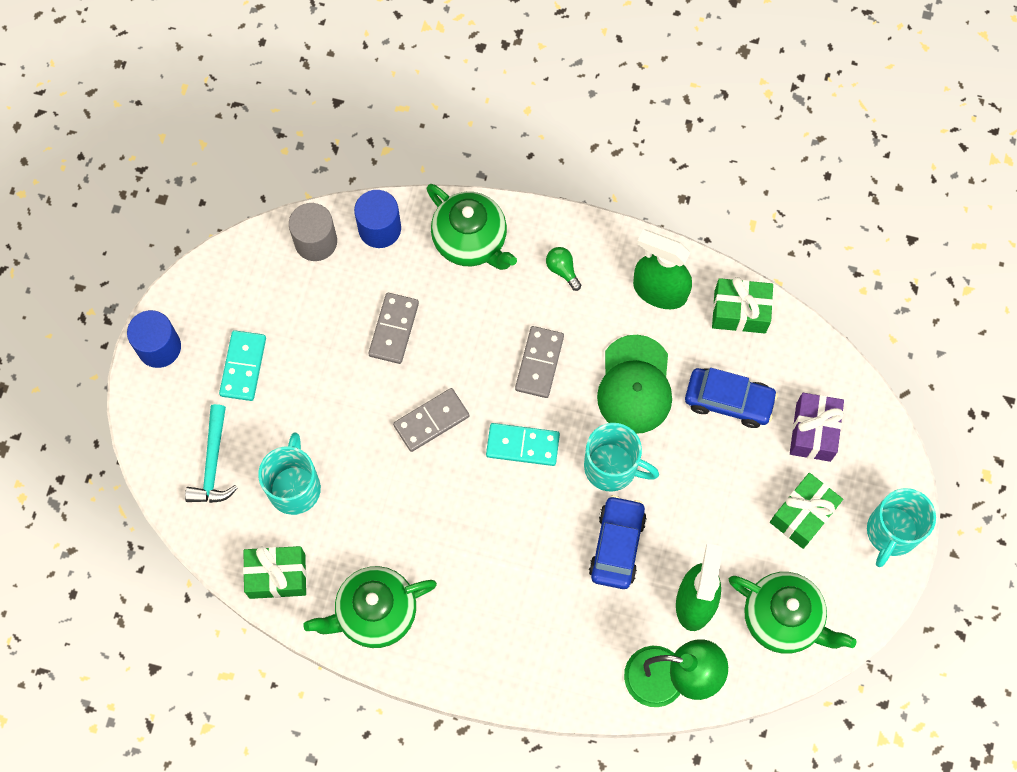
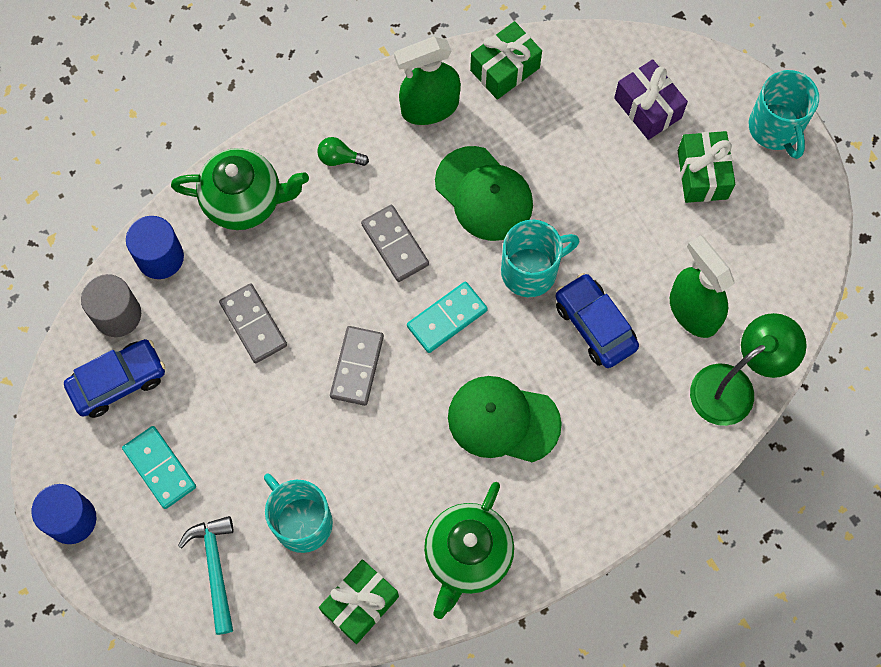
camera: 45 degrees left, 0 degrees up
(213, 464) = (215, 568): turquoise hammer -> turquoise hammer turned 150 degrees counterclockwise
(489, 549) = (503, 420): none -> green cap
(728, 401) = (564, 141): blue car -> blue car (118, 382)
(783, 618) = (766, 263): green teapot -> none

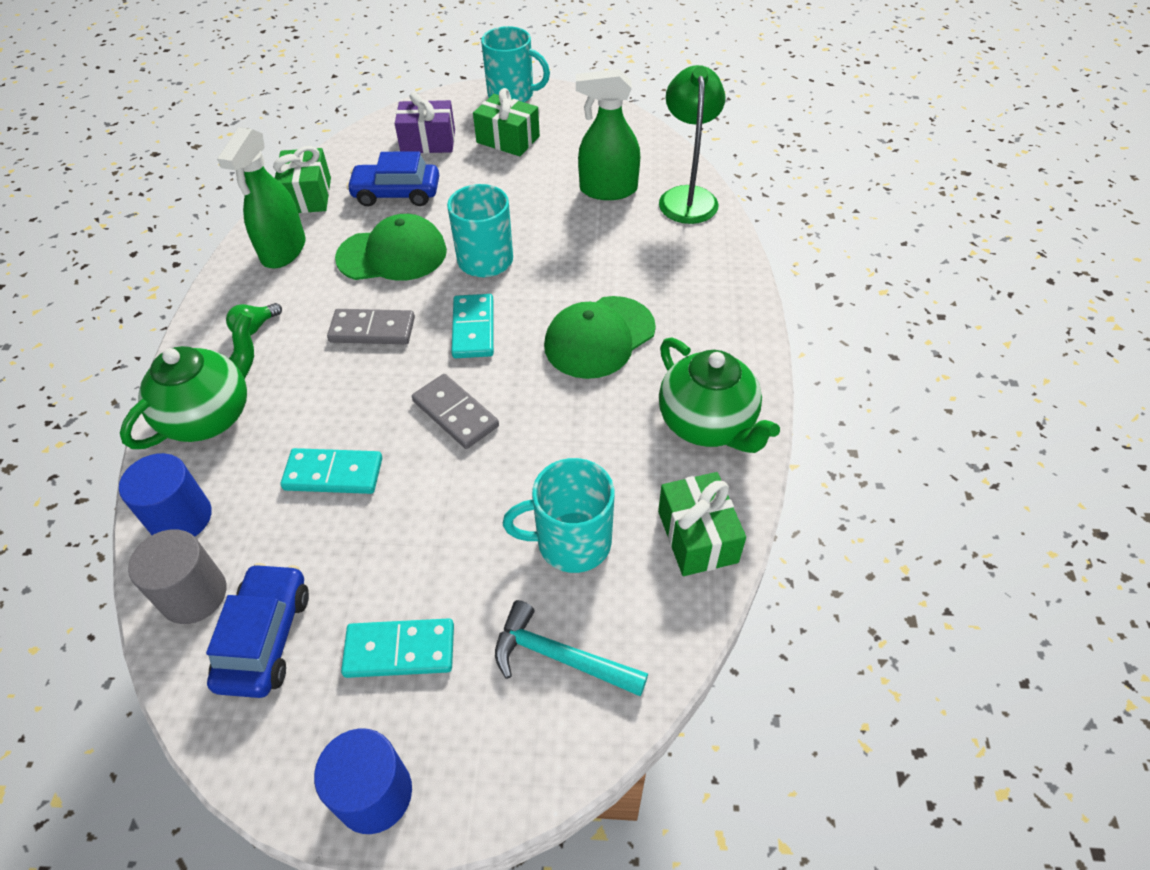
camera: 55 degrees left, 20 degrees down
(253, 324) = (333, 474): grey domino -> turquoise domino
(595, 325) = (568, 245): blue car -> blue car (396, 193)

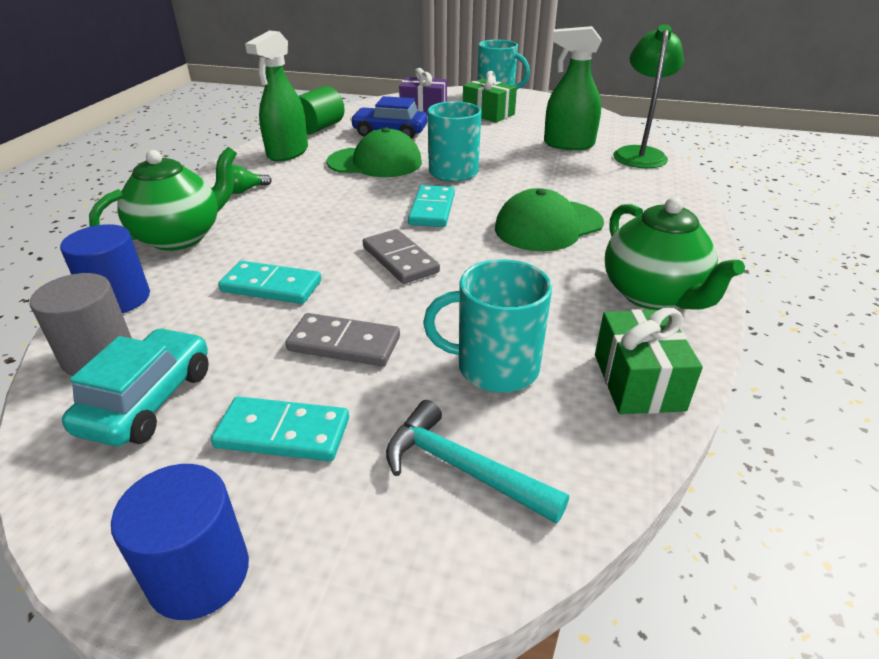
camera: 10 degrees right, 15 degrees down
(265, 638) = (148, 400): blue car -> turquoise car
(308, 195) = (319, 128): green gift -> green cylinder
(372, 330) = (342, 201): grey domino -> grey domino (344, 344)

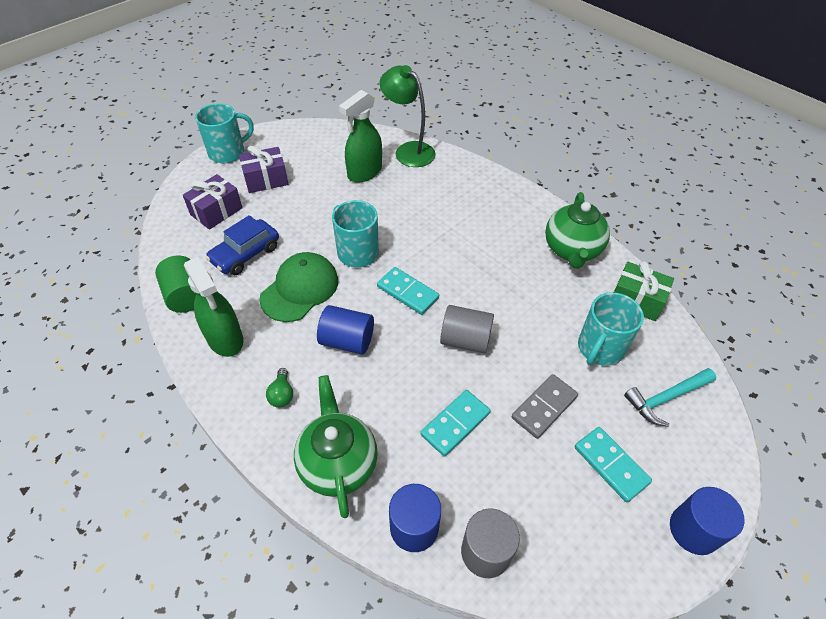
camera: 60 degrees left, 15 degrees up
(148, 400) = (551, 528): turquoise car -> none
(283, 433) = (610, 465): turquoise domino -> turquoise domino turned 75 degrees counterclockwise
(334, 199) = (347, 341): none -> blue cylinder
(400, 259) = (465, 340): grey domino -> grey cylinder
(488, 114) = (266, 179): green gift -> purple gift
(548, 226) = (472, 248): green cap -> none
(653, 295) = (572, 250): green teapot -> green teapot turned 90 degrees clockwise

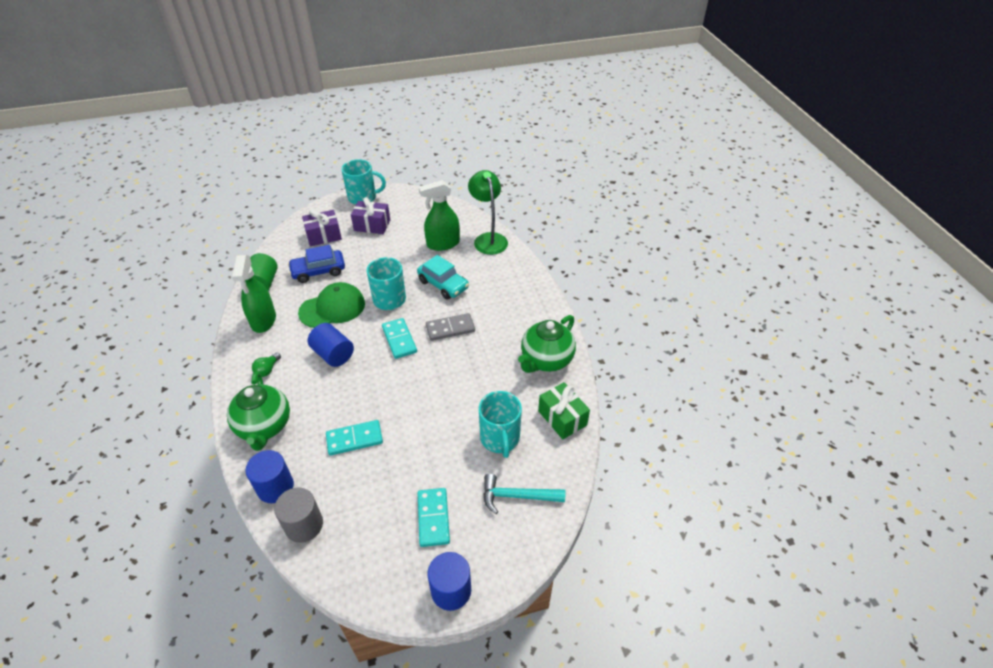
camera: 30 degrees right, 5 degrees down
(338, 463) = (264, 427): green teapot -> green teapot turned 150 degrees clockwise
(403, 215) = (443, 284): none -> turquoise car
(465, 340) = (409, 388): grey cylinder -> none
(544, 407) = (422, 458): grey domino -> grey domino (450, 328)
(599, 348) = (500, 438): turquoise mug -> turquoise mug turned 75 degrees counterclockwise

